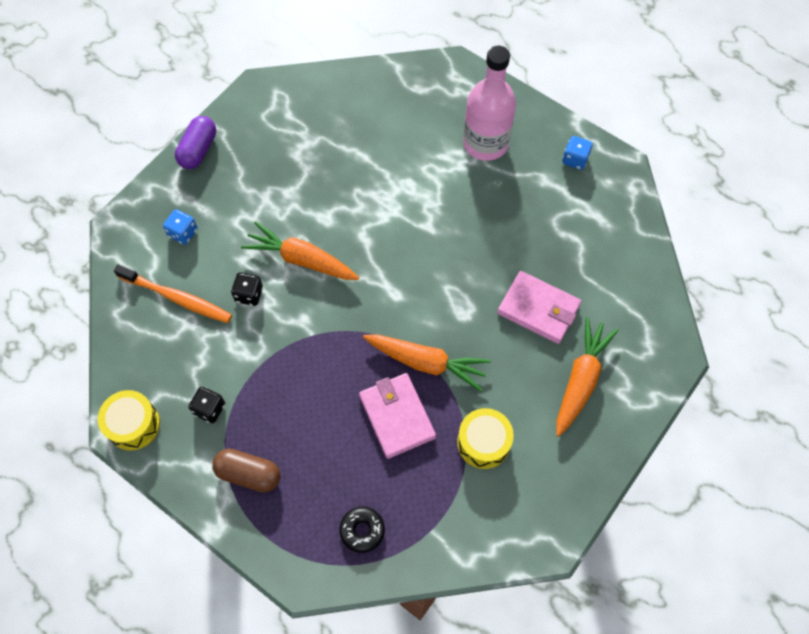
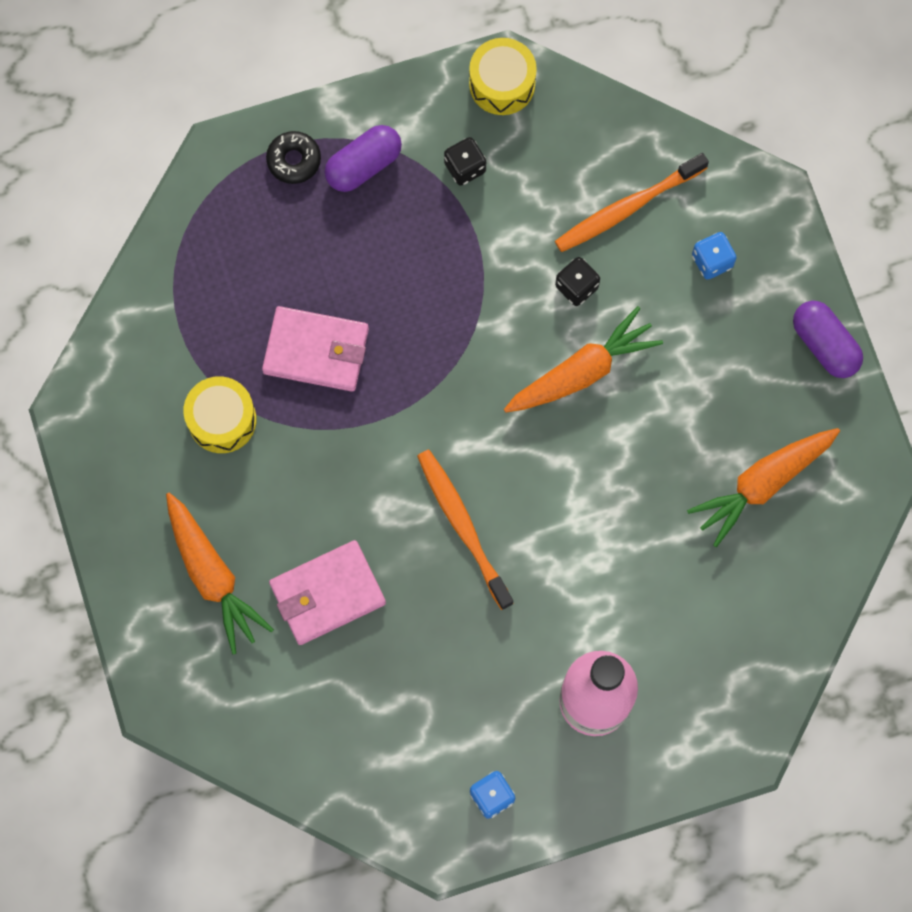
camera: 125 degrees right, 10 degrees up
(249, 474) = (363, 165): brown capsule -> purple capsule
(362, 530) = (223, 238): black donut -> black donut (294, 160)
(426, 363) = (354, 423): orange carrot -> orange carrot (762, 484)
(442, 264) = (463, 526): none -> orange toothbrush

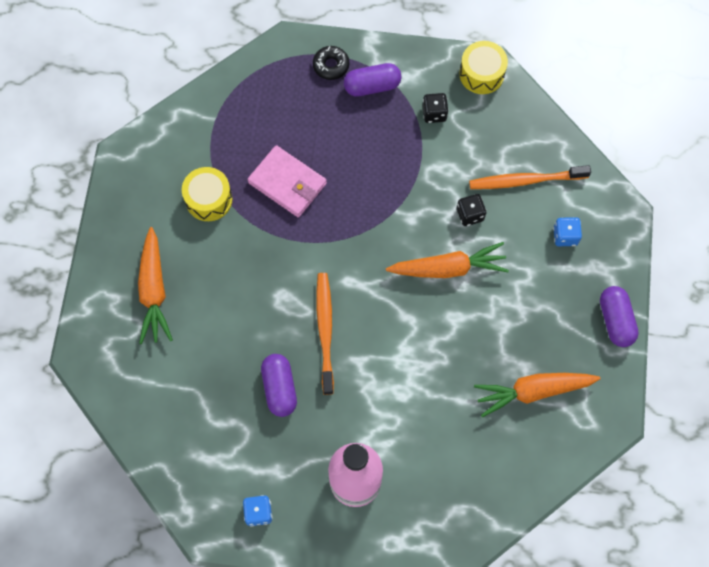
camera: 25 degrees right, 5 degrees down
(327, 594) = (219, 334): pink wallet -> none
(441, 628) = (279, 388): none -> purple capsule

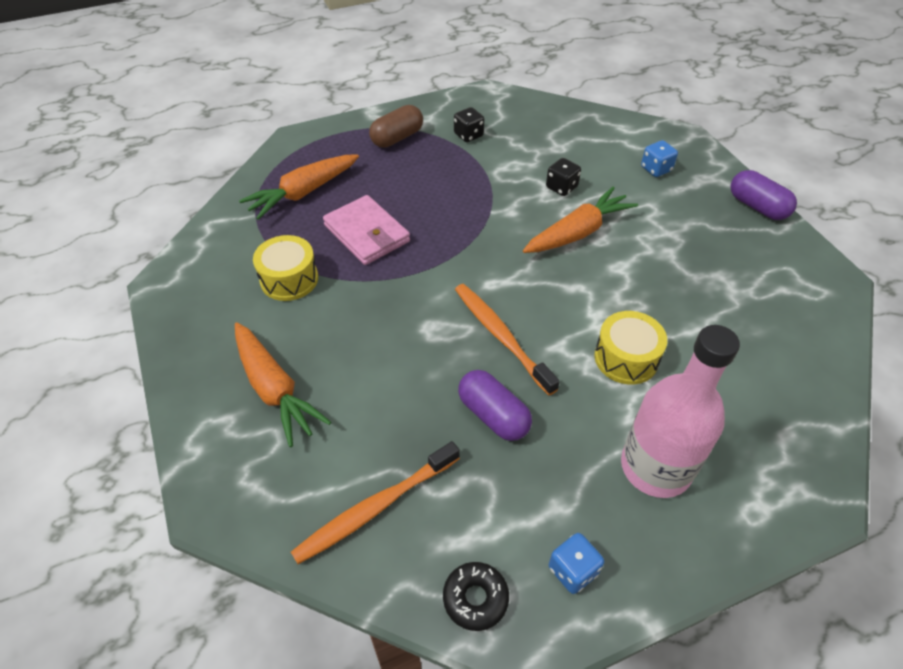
camera: 30 degrees left, 20 degrees down
(287, 183) = (366, 233): pink wallet -> pink wallet turned 45 degrees clockwise
(331, 65) = (347, 138): black donut -> black donut (475, 598)
(372, 86) = (397, 138): purple capsule -> brown capsule
(481, 74) = (487, 98): yellow drum -> yellow drum (626, 358)
(525, 180) = (586, 147): orange toothbrush -> orange toothbrush (375, 507)
(533, 391) = (747, 290): orange carrot -> orange carrot (303, 193)

